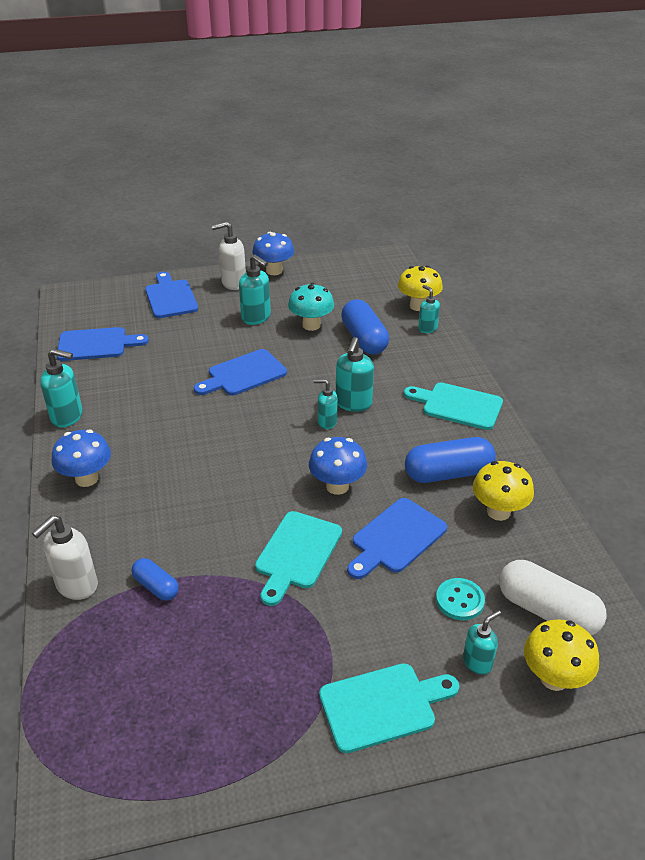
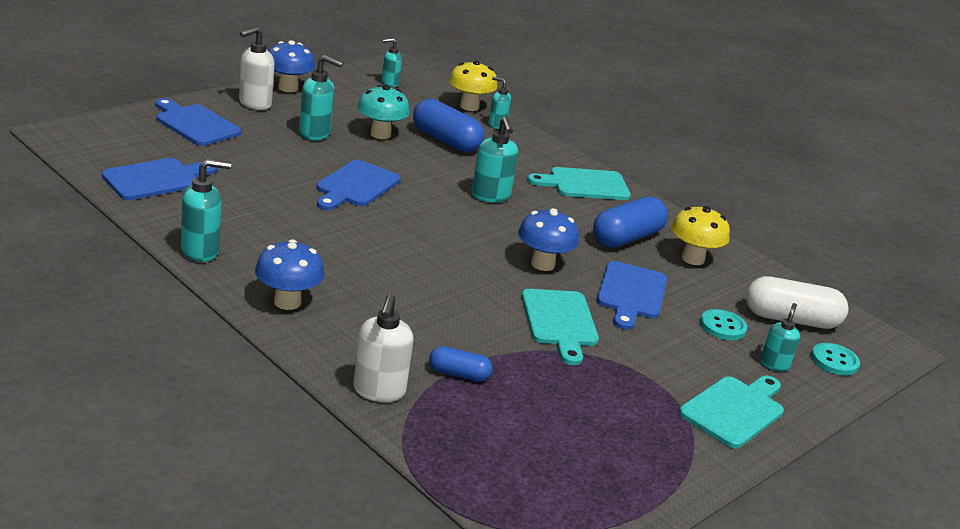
camera: 35 degrees left, 10 degrees down
(327, 422) = (481, 215): turquoise soap dispenser -> turquoise soap dispenser (389, 83)
(554, 678) = (834, 361): yellow mushroom -> turquoise button

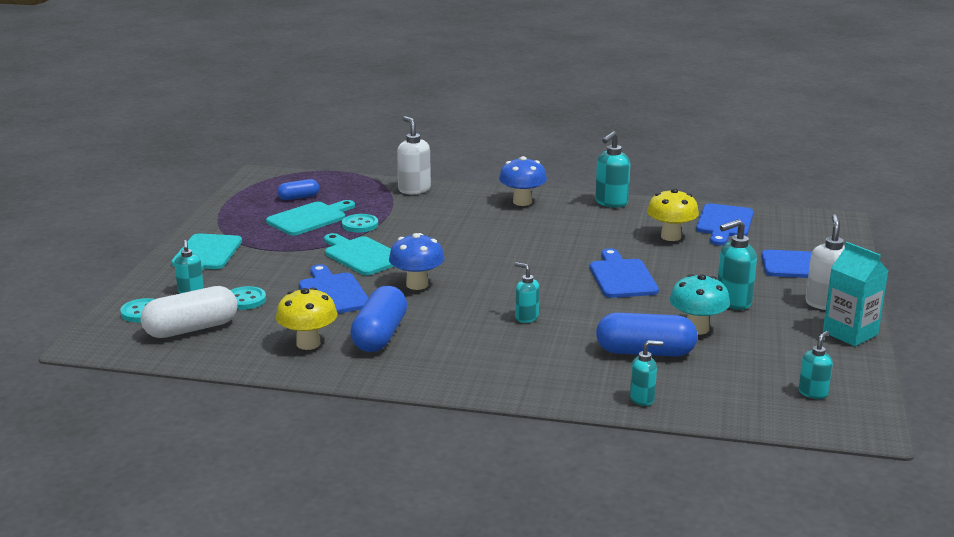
camera: 150 degrees right, 5 degrees down
(288, 88) = (850, 333): blue mushroom -> turquoise carton
(458, 374) = (385, 210): blue capsule -> blue capsule (298, 197)
(469, 107) = (703, 408): yellow mushroom -> yellow mushroom (671, 236)
(490, 196) = (526, 318): turquoise soap dispenser -> turquoise soap dispenser, size x0.64
(516, 365) = (360, 225): none -> turquoise button
(584, 184) = (473, 371): turquoise cutting board -> turquoise cutting board (310, 218)

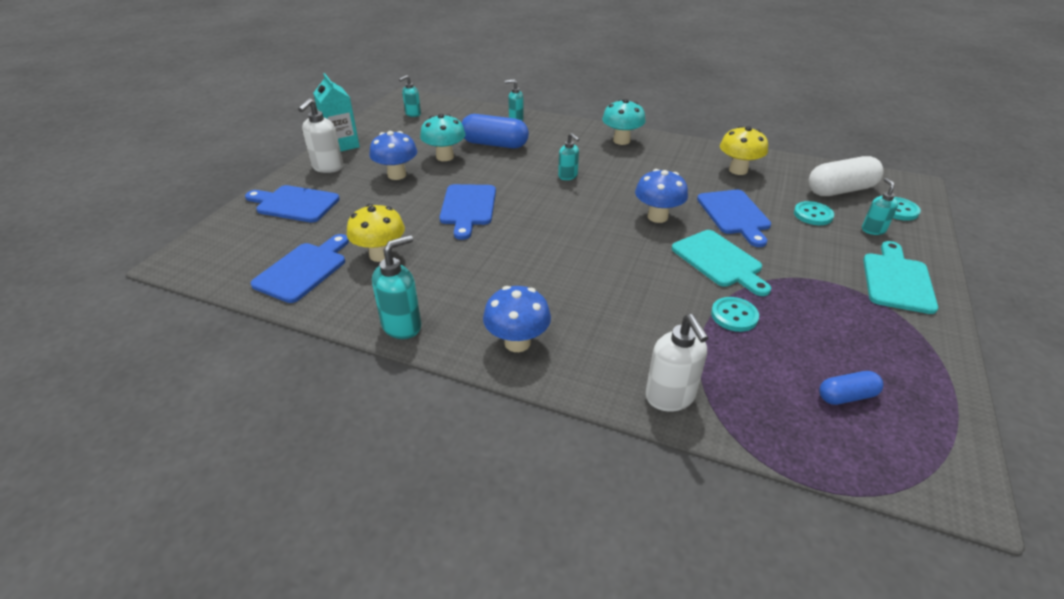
camera: 170 degrees left, 15 degrees up
(310, 218) = (806, 338): turquoise cutting board -> none
(380, 335) = (684, 172): blue capsule -> none
(466, 374) = (621, 141): none -> turquoise mushroom
(733, 302) = (397, 175): turquoise soap dispenser -> blue mushroom

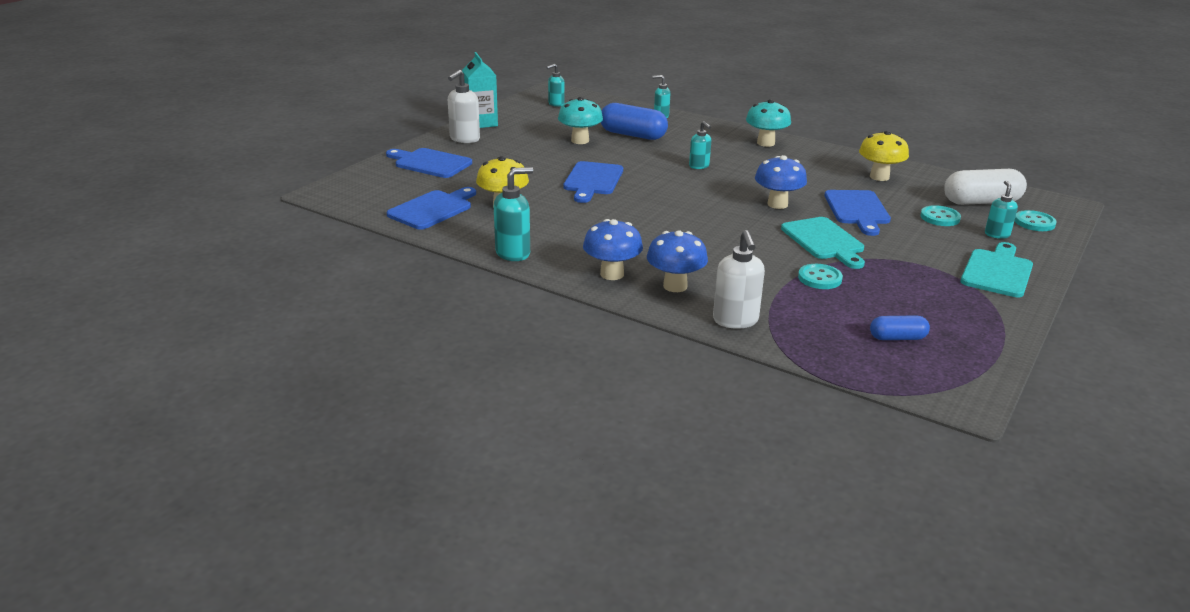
camera: 10 degrees right, 10 degrees down
(397, 175) = (530, 150): blue mushroom -> blue mushroom (675, 286)

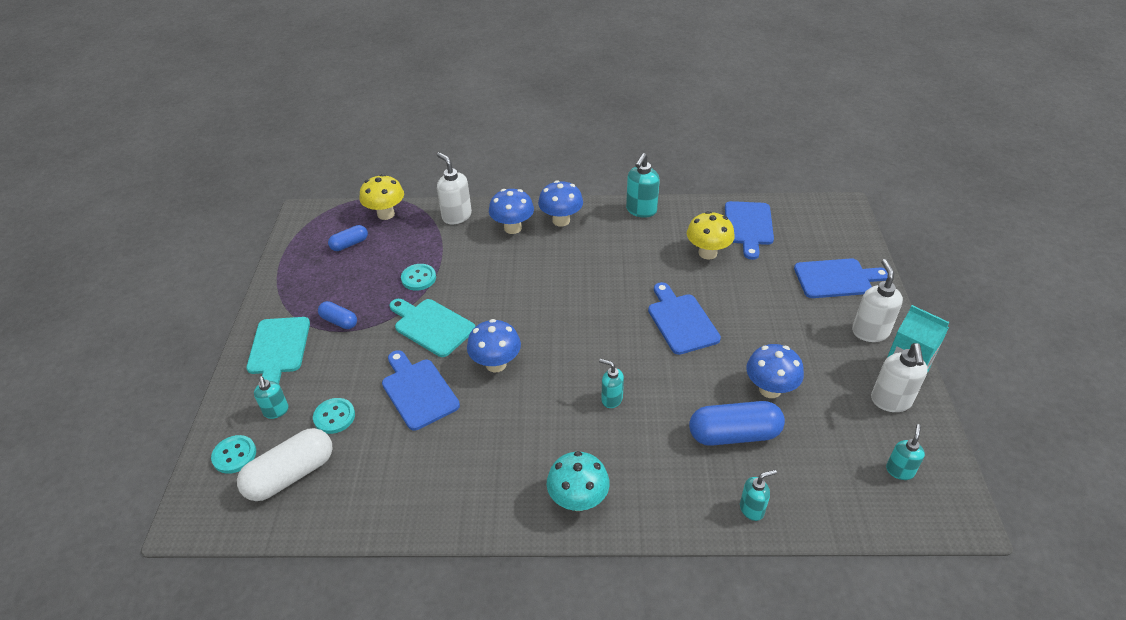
camera: 150 degrees right, 15 degrees up
(512, 118) = (890, 401): none -> white soap dispenser
(580, 141) = (770, 389): turquoise mushroom -> blue mushroom
(879, 177) = (413, 478): yellow mushroom -> yellow mushroom (386, 214)
(925, 272) = (339, 321): none -> blue capsule

